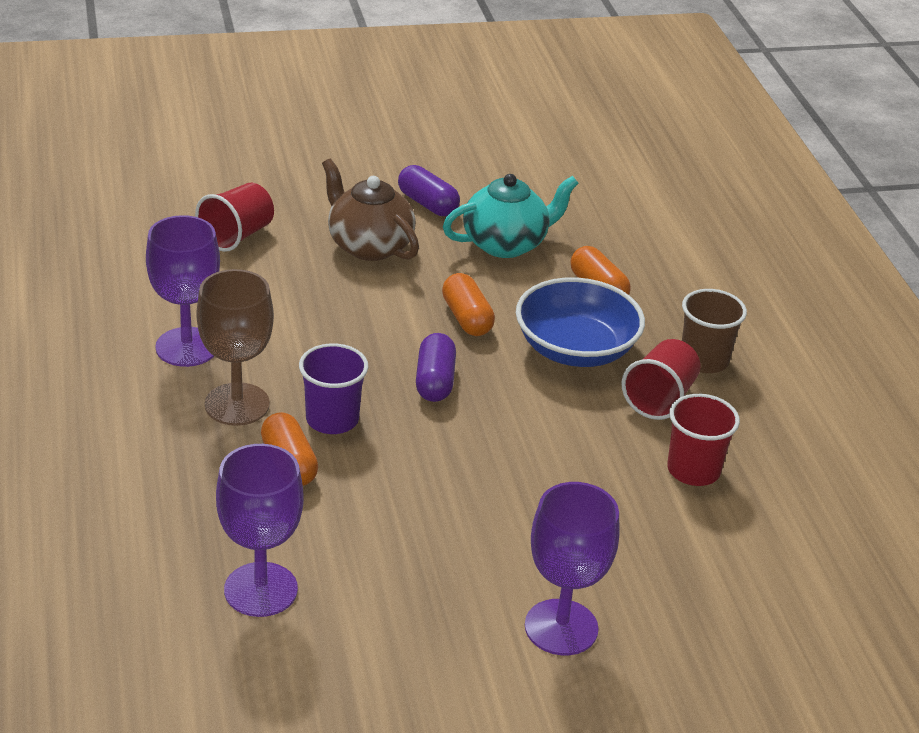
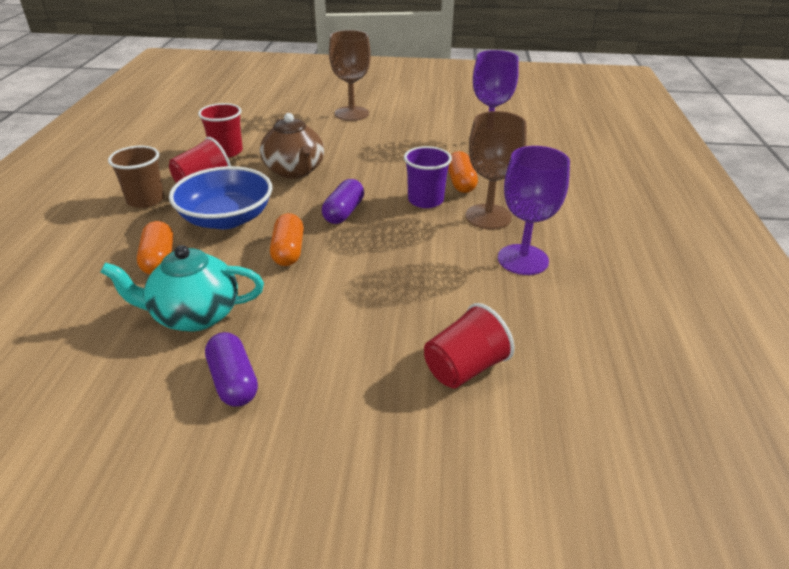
camera: 160 degrees left, 0 degrees up
(368, 246) = (330, 334): brown teapot -> brown teapot (294, 171)
(561, 627) = (351, 113): purple goblet -> brown goblet

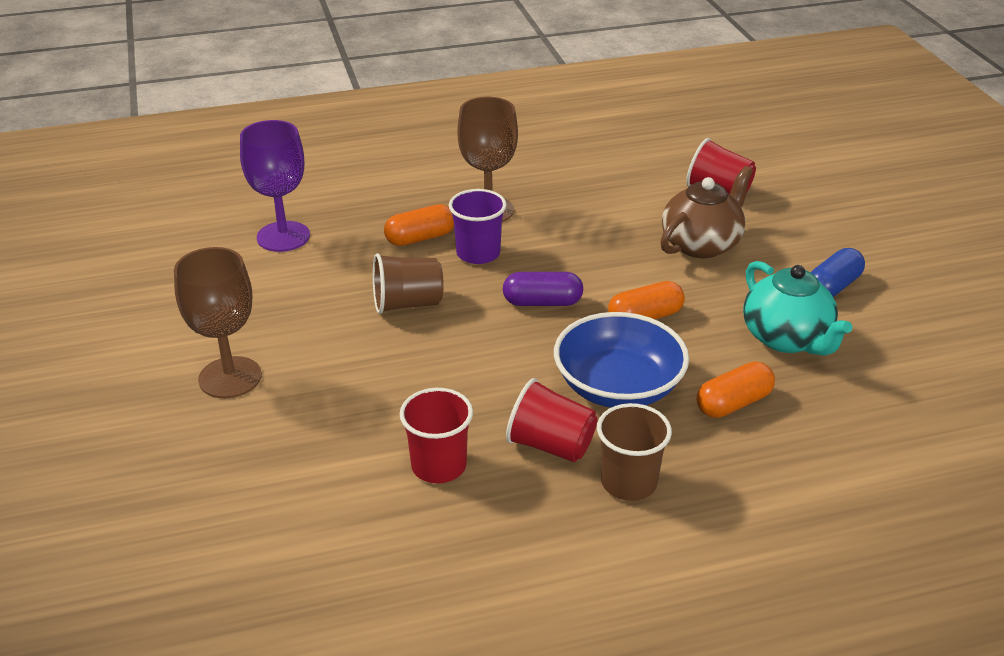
camera: 110 degrees left, 0 degrees up
(233, 381) = (832, 287): purple capsule -> blue capsule
(294, 171) = (463, 372): brown teapot -> brown teapot (701, 244)
(381, 166) = (407, 304): none -> brown cup
(523, 259) = (554, 183): purple goblet -> none

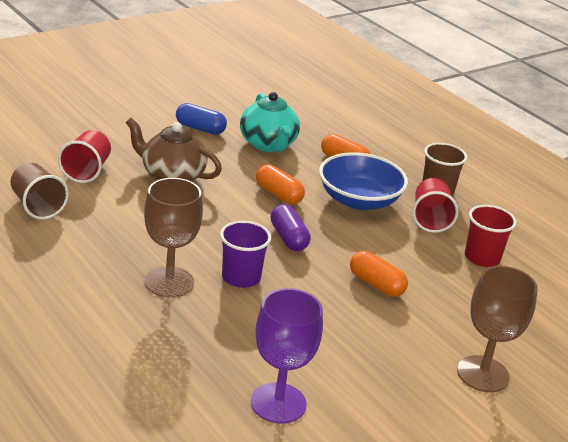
camera: 115 degrees left, 5 degrees down
(407, 304) = (332, 302): brown cup -> brown cup (37, 206)
(420, 238) = (234, 313): orange capsule -> orange capsule (376, 284)
(787, 339) = (268, 144): turquoise teapot -> turquoise teapot turned 120 degrees clockwise

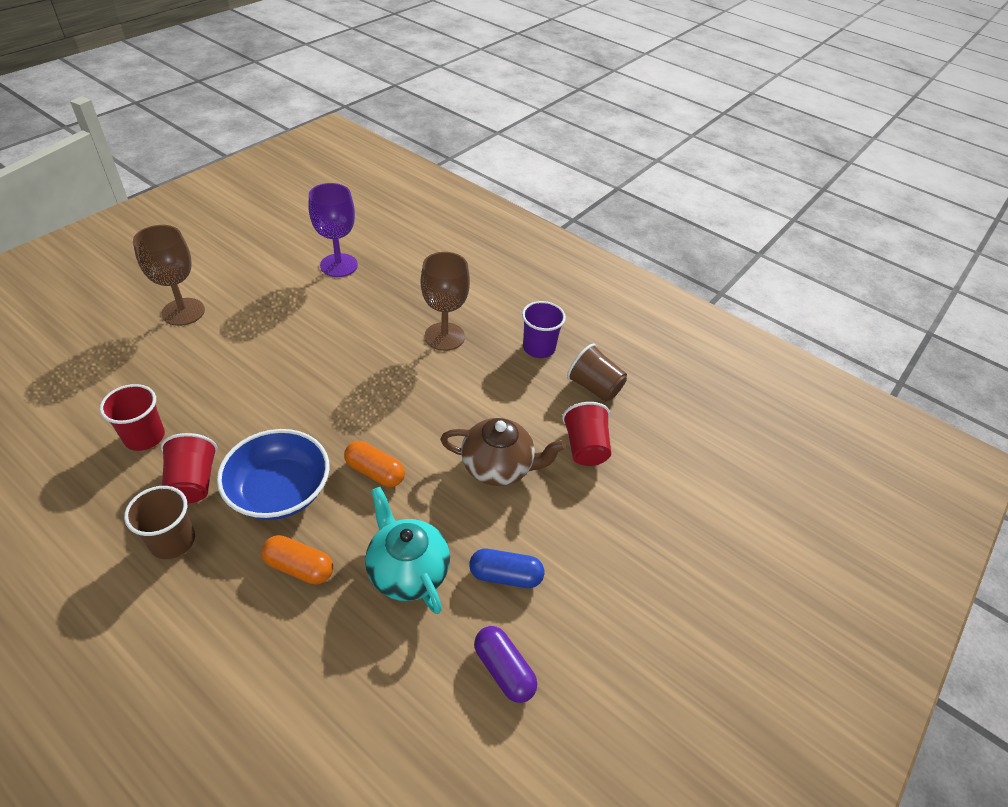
camera: 165 degrees right, 15 degrees up
(241, 277) = (388, 354): purple cup -> purple cup (539, 348)
(288, 238) = (354, 410): purple capsule -> purple capsule (504, 670)
(376, 284) = (265, 375): orange capsule -> none

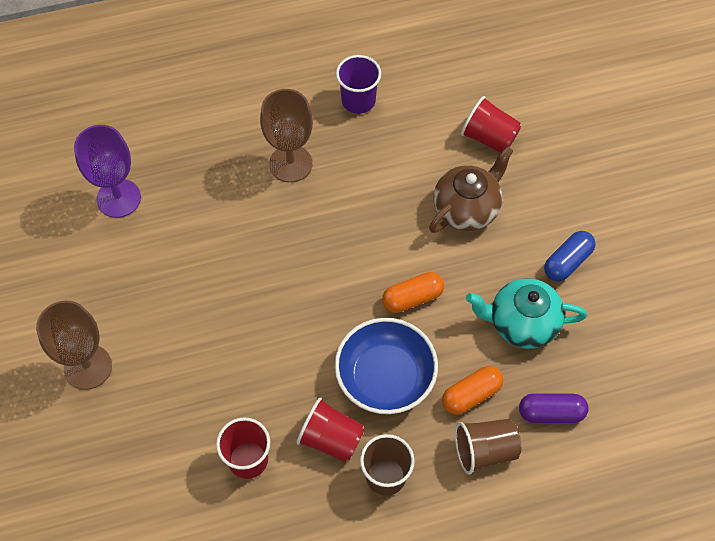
camera: 50 degrees left, 15 degrees up
(504, 670) = (638, 305): purple capsule -> purple capsule (551, 413)
(594, 387) = (432, 90): brown cup -> brown cup (485, 450)

